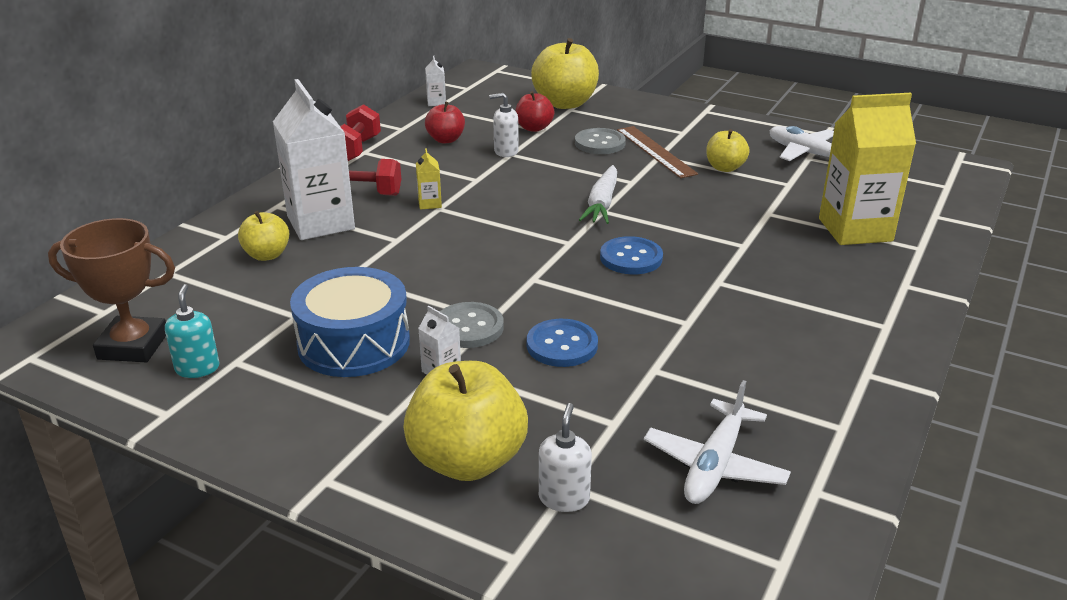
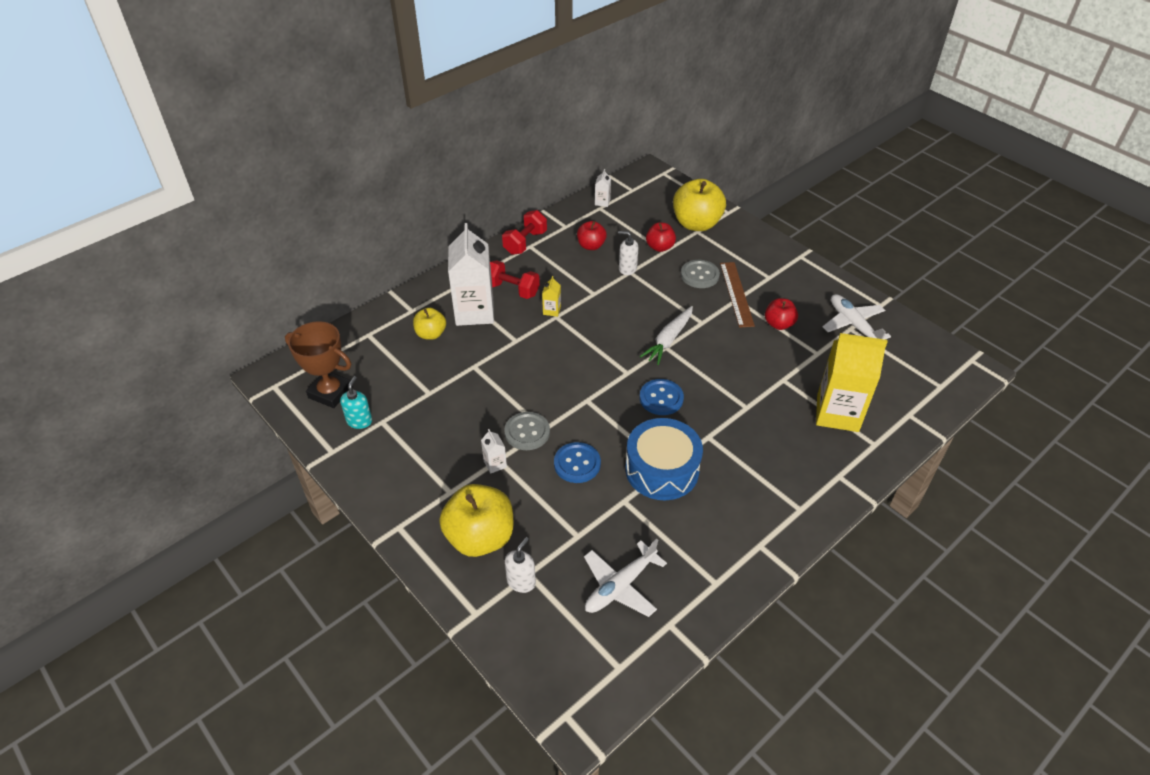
camera: 20 degrees right, 15 degrees up
(354, 343) = (454, 426): blue drum -> blue drum (662, 469)
(725, 168) = (778, 324): yellow apple -> red apple

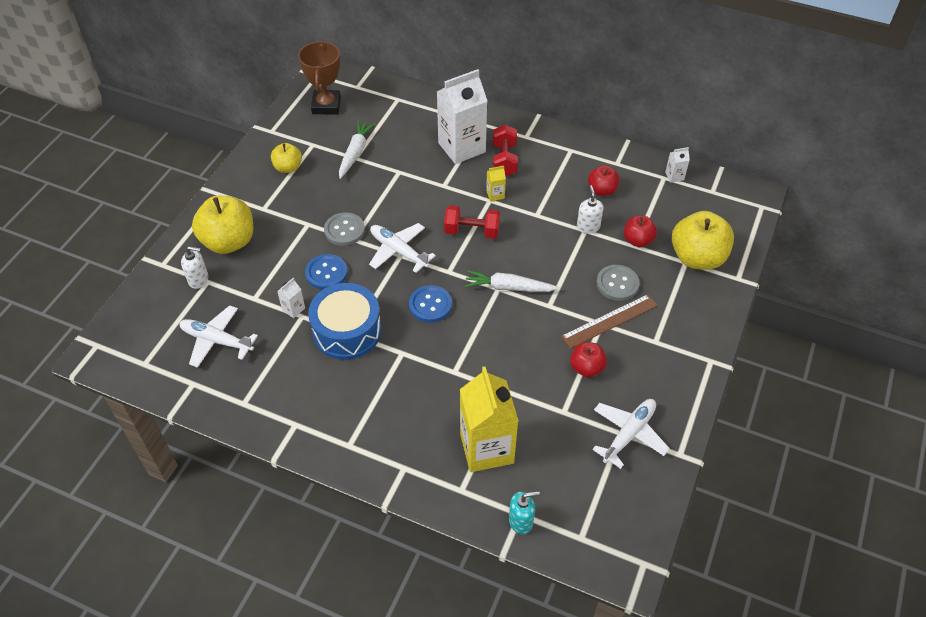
camera: 65 degrees right, 5 degrees up
(359, 421) = (307, 132): turquoise soap dispenser -> turquoise soap dispenser (521, 521)
(422, 390) = (355, 153): none -> white carrot
(431, 334) = (419, 133): yellow apple -> yellow apple (288, 168)
(495, 464) = (302, 223): white carton -> white carton (293, 309)
(525, 242) = (573, 145): red dumbbell -> red dumbbell (472, 231)
(581, 399) = (398, 251): none -> white plane

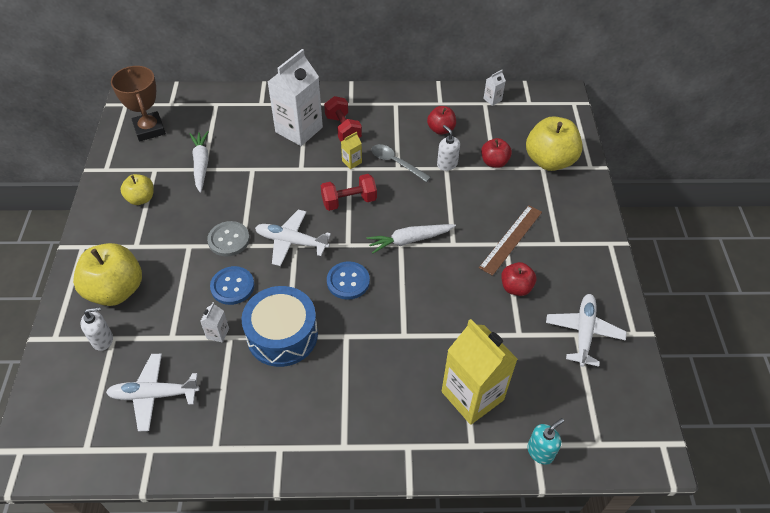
camera: 25 degrees left, 0 degrees up
(537, 209) = (396, 163): none -> grey spoon
(617, 284) = (499, 205): grey button -> none

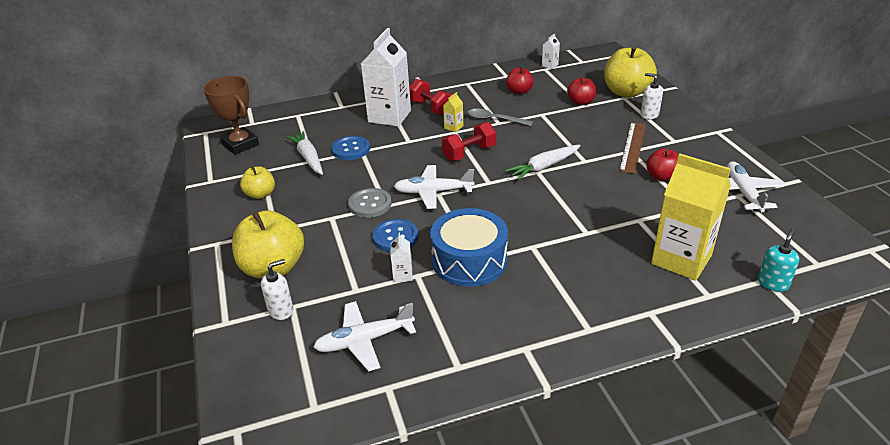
camera: 15 degrees left, 15 degrees down
(348, 281) = (507, 207): blue button -> blue button (351, 149)
(447, 164) = (540, 111): white soap dispenser -> white soap dispenser (649, 115)

